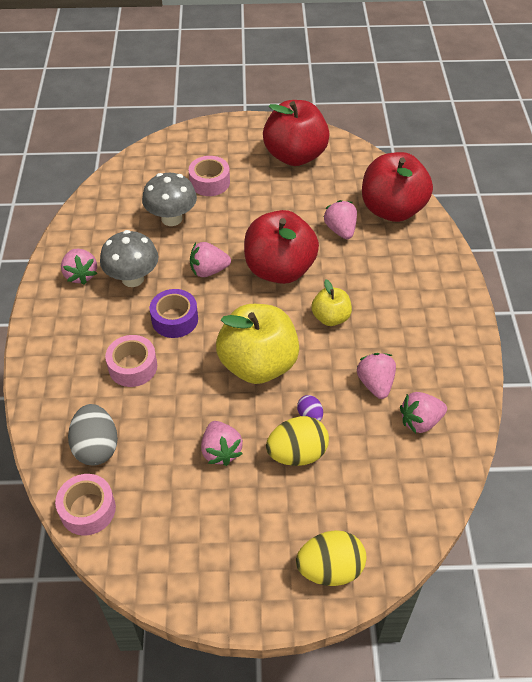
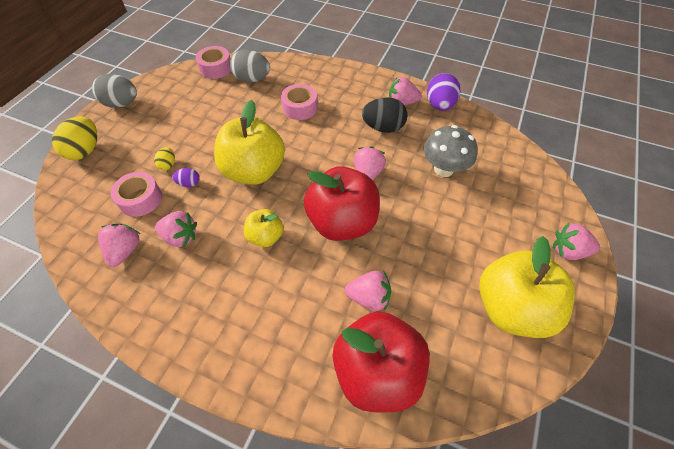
camera: 115 degrees right, 5 degrees up
(72, 242) = (439, 105): none -> purple egg
(133, 278) = (383, 128): grey mushroom -> black egg
(175, 319) = (328, 139): purple tape -> none
(209, 182) = (486, 212): pink tape -> pink tape (140, 199)
(221, 451) = (203, 129): pink strawberry -> pink strawberry (568, 251)
(224, 591) = (122, 104): none -> grey egg
(295, 156) = (511, 308): red apple -> yellow apple
(297, 454) = (168, 165): yellow egg -> yellow egg, size x0.52

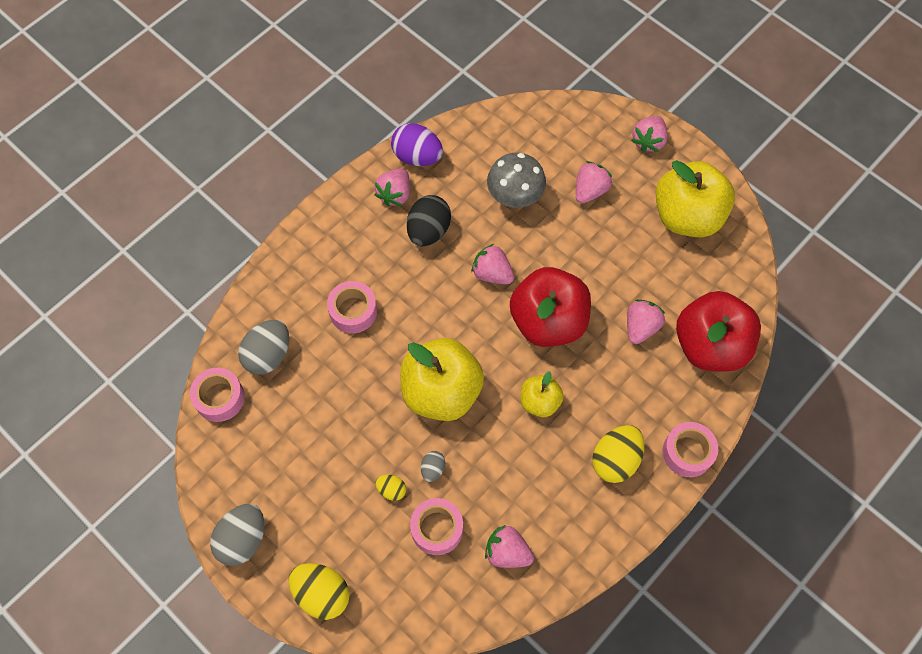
camera: 70 degrees left, 10 degrees up
(180, 237) = (509, 490): pink strawberry -> pink strawberry (590, 190)
(189, 183) = (433, 469): purple egg -> grey egg
(225, 312) = (615, 460): none -> yellow egg
(249, 380) = (687, 452): none -> pink tape

